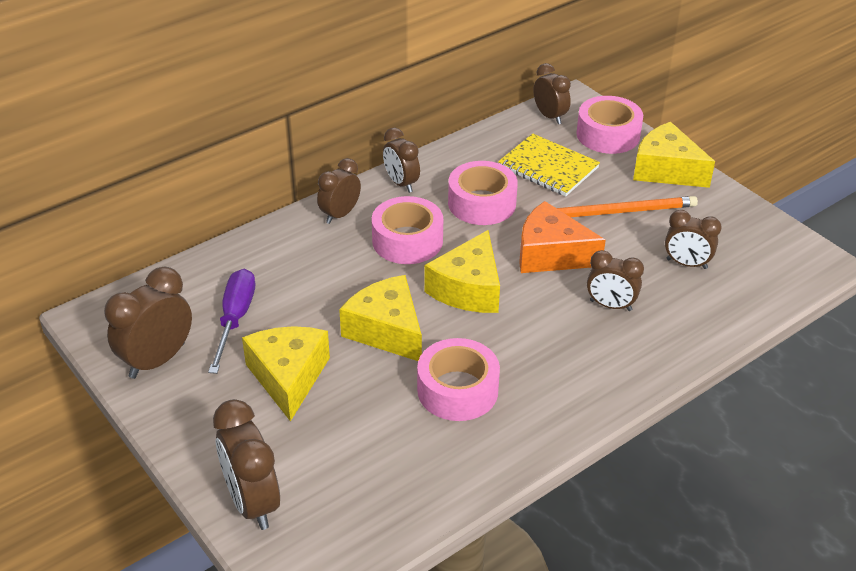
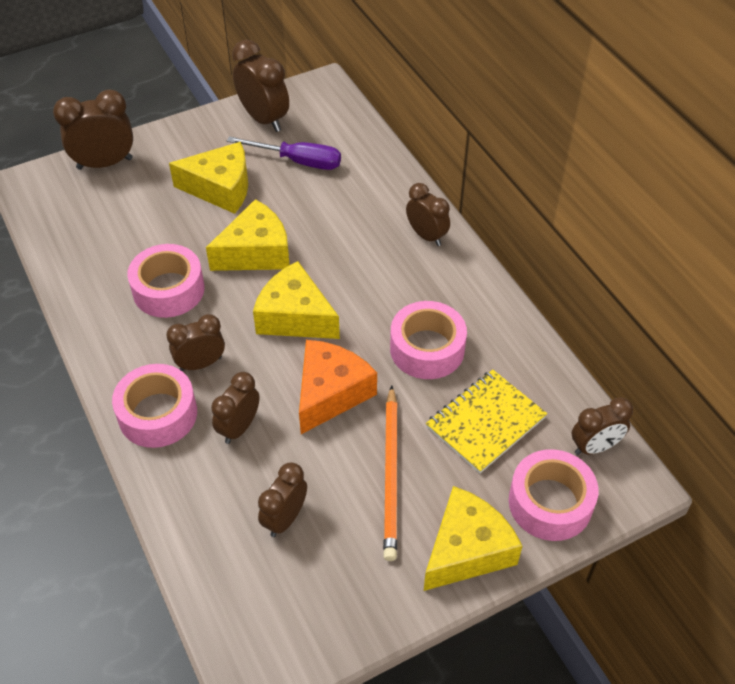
camera: 100 degrees right, 10 degrees up
(401, 183) = (471, 287): brown clock -> brown clock (201, 364)
(407, 241) = (376, 281): pink tape -> pink tape (158, 414)

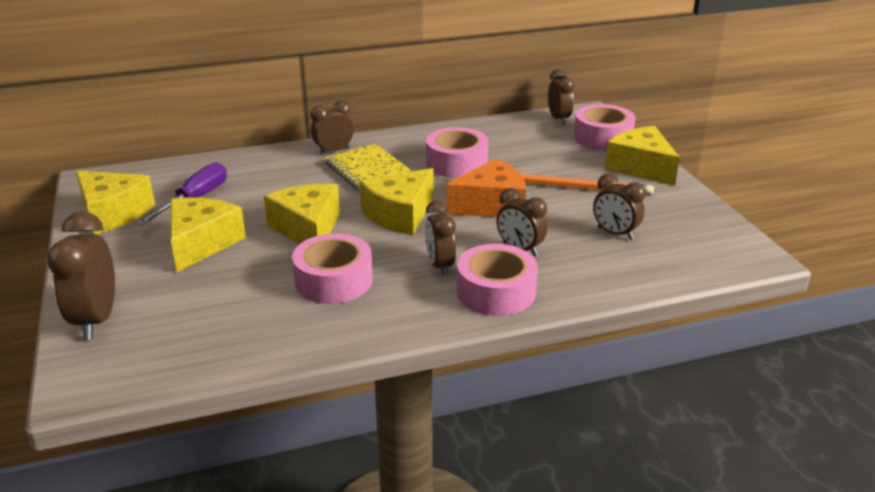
camera: 80 degrees left, 20 degrees down
(264, 119) = (113, 213): brown clock -> yellow cheese
(330, 393) = (491, 205): orange cheese -> orange cheese turned 120 degrees clockwise
(485, 422) = (533, 150): yellow notebook -> yellow notebook (368, 170)

